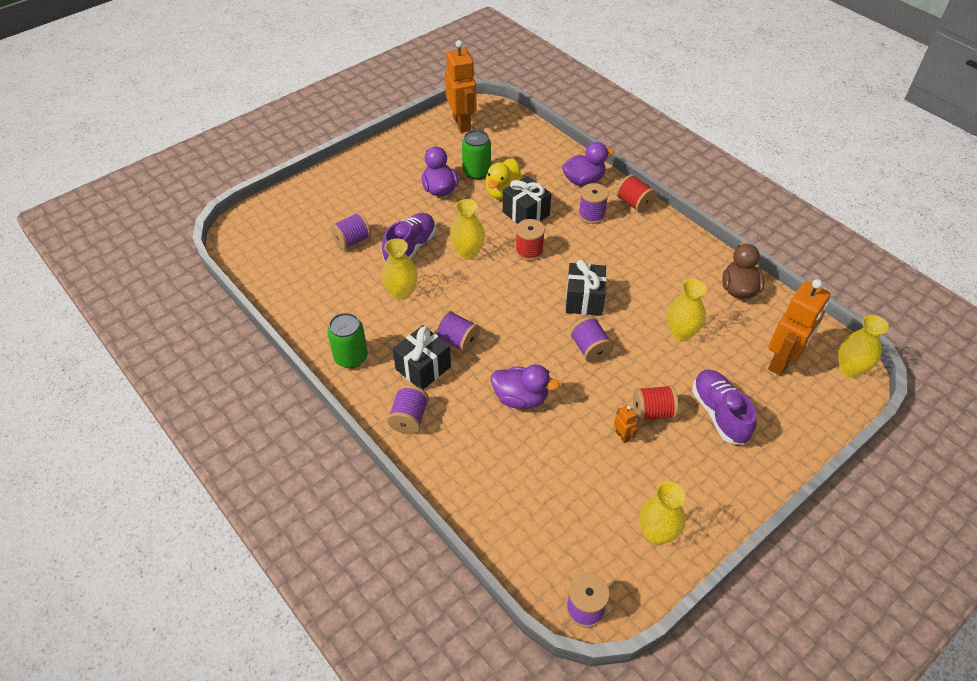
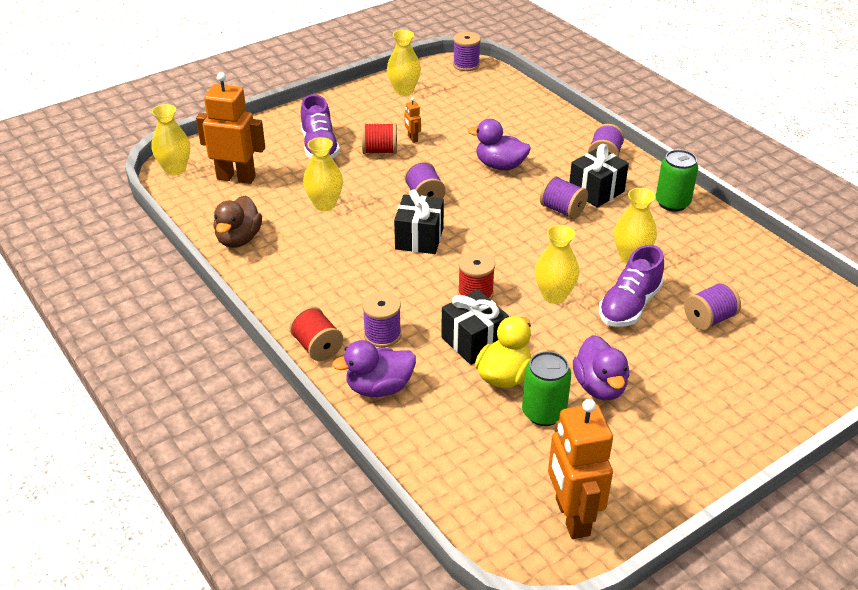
camera: 175 degrees left, 10 degrees down
(782, 362) = (236, 177): orange robot -> orange robot turned 60 degrees clockwise

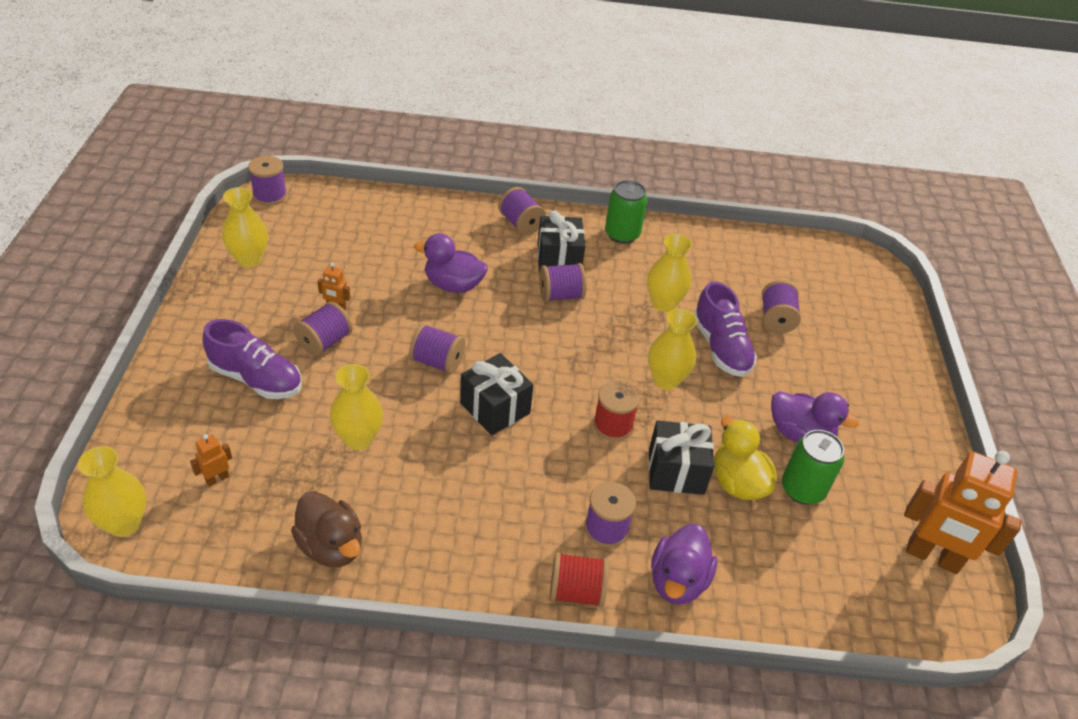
camera: 55 degrees left, 5 degrees up
(236, 177) = (217, 479): orange robot -> orange robot, size x0.42
(380, 151) = (324, 342): red spool -> purple spool
(500, 165) = (453, 285): purple duck -> purple duck turned 45 degrees clockwise

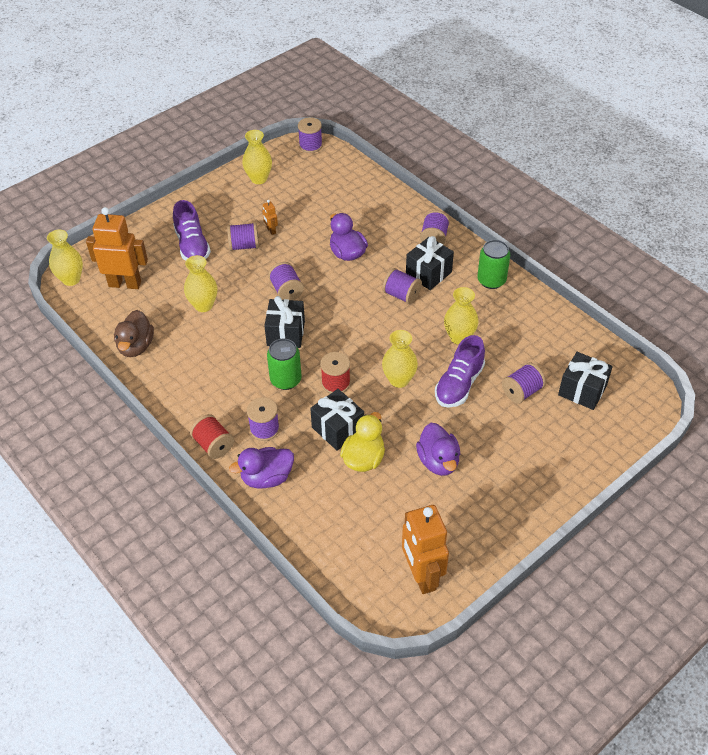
camera: 50 degrees right, 5 degrees up
(217, 479) = (125, 283): orange robot -> orange robot, size x2.39
(802, 489) = (396, 488): green can -> green can (285, 380)
(816, 287) = (582, 390): none -> black gift

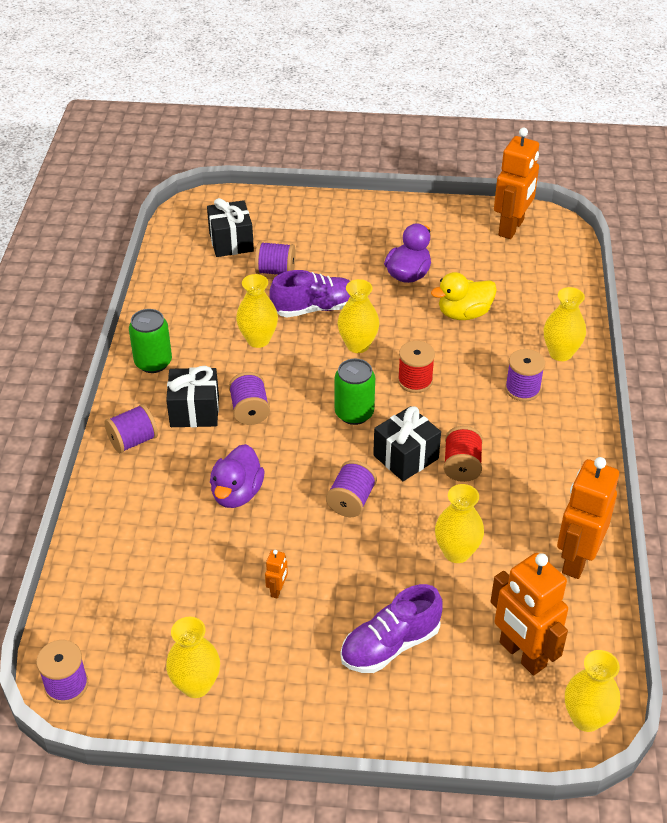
camera: 135 degrees left, 5 degrees down
(136, 346) = (576, 559): brown duck -> orange robot
(192, 246) = (390, 645): purple shoe -> purple shoe turned 150 degrees counterclockwise
(213, 445) = (583, 407): red spool -> red spool (461, 466)
(244, 246) = (331, 594): purple spool -> none
(266, 478) = (560, 353): purple duck -> yellow vase
(285, 380) = (457, 415): green can -> green can (354, 413)
(337, 429) = (458, 346): black gift -> none

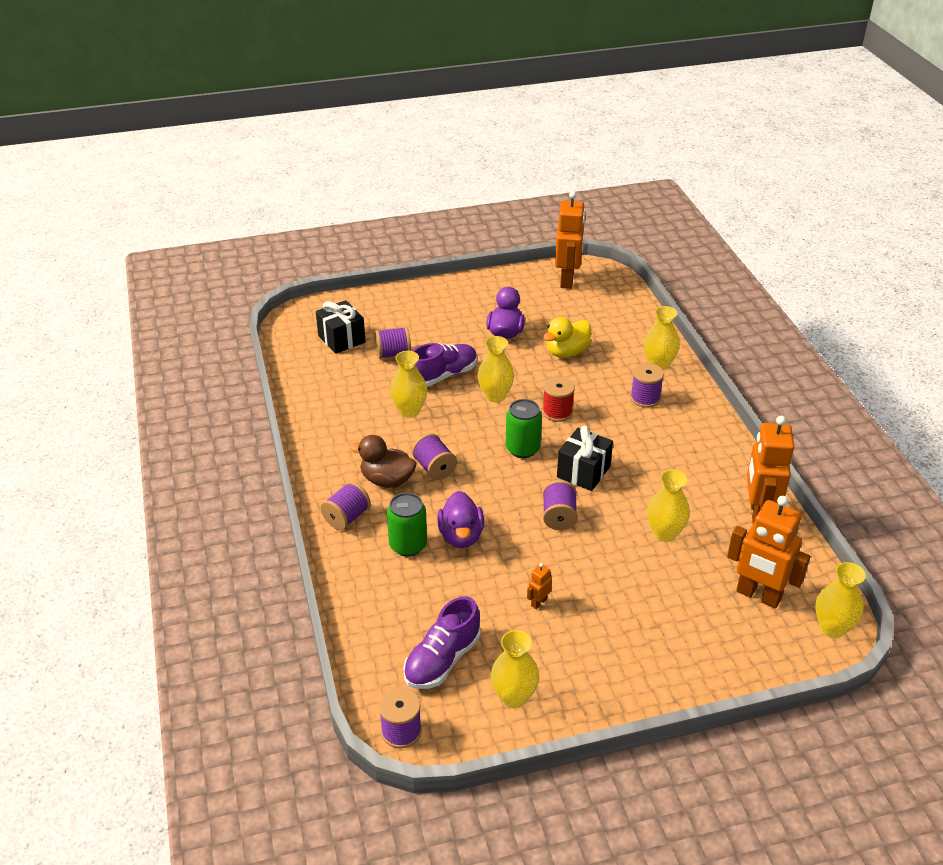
camera: 20 degrees left, 5 degrees down
(153, 362) = (328, 450): green can -> green can (408, 545)
(194, 411) = (387, 480): black gift -> brown duck
(277, 590) = (538, 602): orange robot -> orange robot turned 135 degrees counterclockwise
(390, 645) = (653, 618): purple shoe -> purple shoe (442, 660)
(461, 466) = (631, 467): red spool -> none

